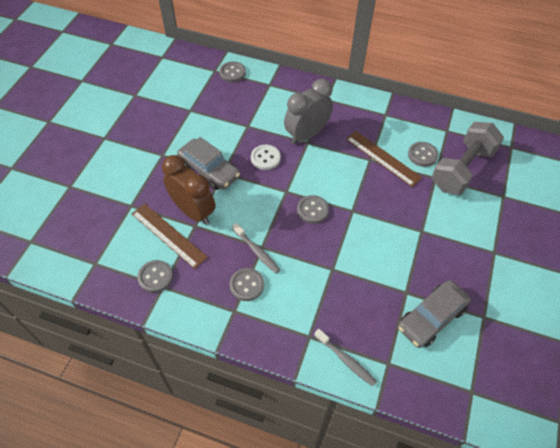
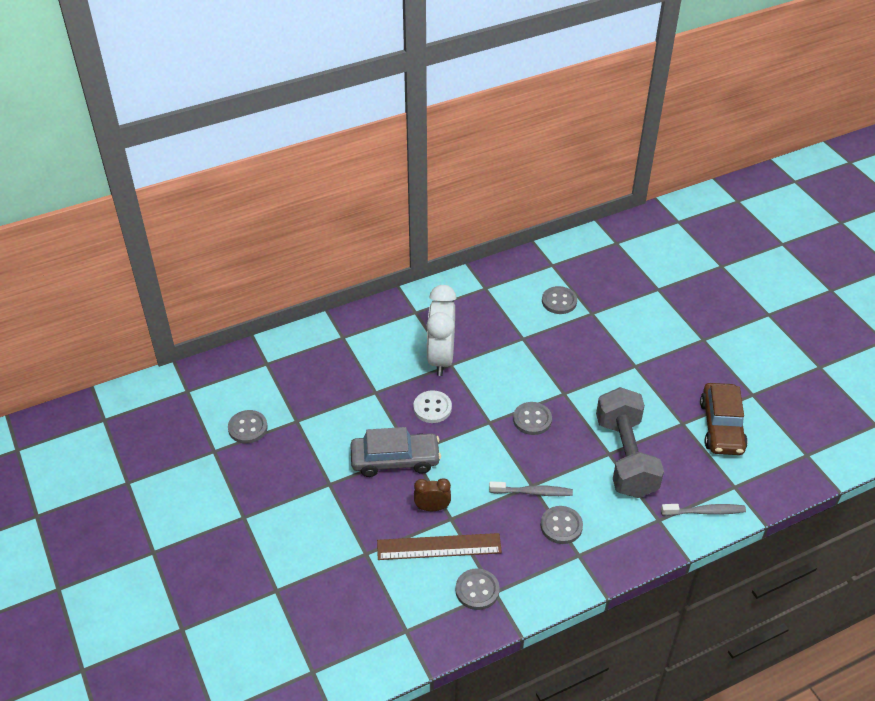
camera: 45 degrees left, 10 degrees down
(193, 211) = (432, 508): brown clock -> brown clock, size x0.50
(232, 73) = (289, 352): grey button -> grey button (248, 428)
(306, 134) = (441, 358): grey clock -> white clock
(383, 158) = (531, 329): brown ruler -> none
(431, 318) = (721, 426): grey car -> brown car
(462, 169) = (603, 290): grey dumbbell -> grey dumbbell (625, 457)

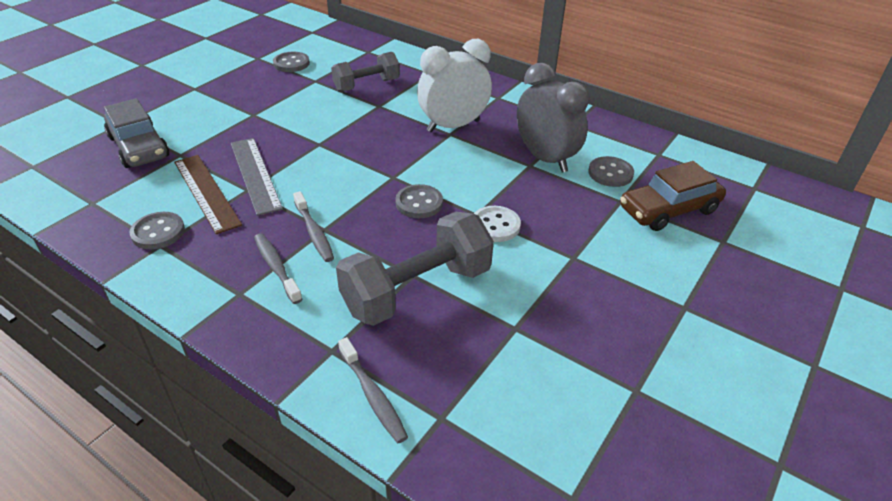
camera: 60 degrees right, 5 degrees down
(333, 387) = (366, 85): none -> grey dumbbell
(395, 460) = (303, 138): grey car -> grey car (139, 147)
(432, 408) = (384, 139): white button -> white button (495, 225)
(432, 508) = (255, 174): brown clock -> grey ruler
(520, 326) = (545, 159): none -> grey clock
(561, 526) = (276, 267): grey button -> grey toothbrush
(721, 426) = (543, 371): brown car -> brown car (668, 210)

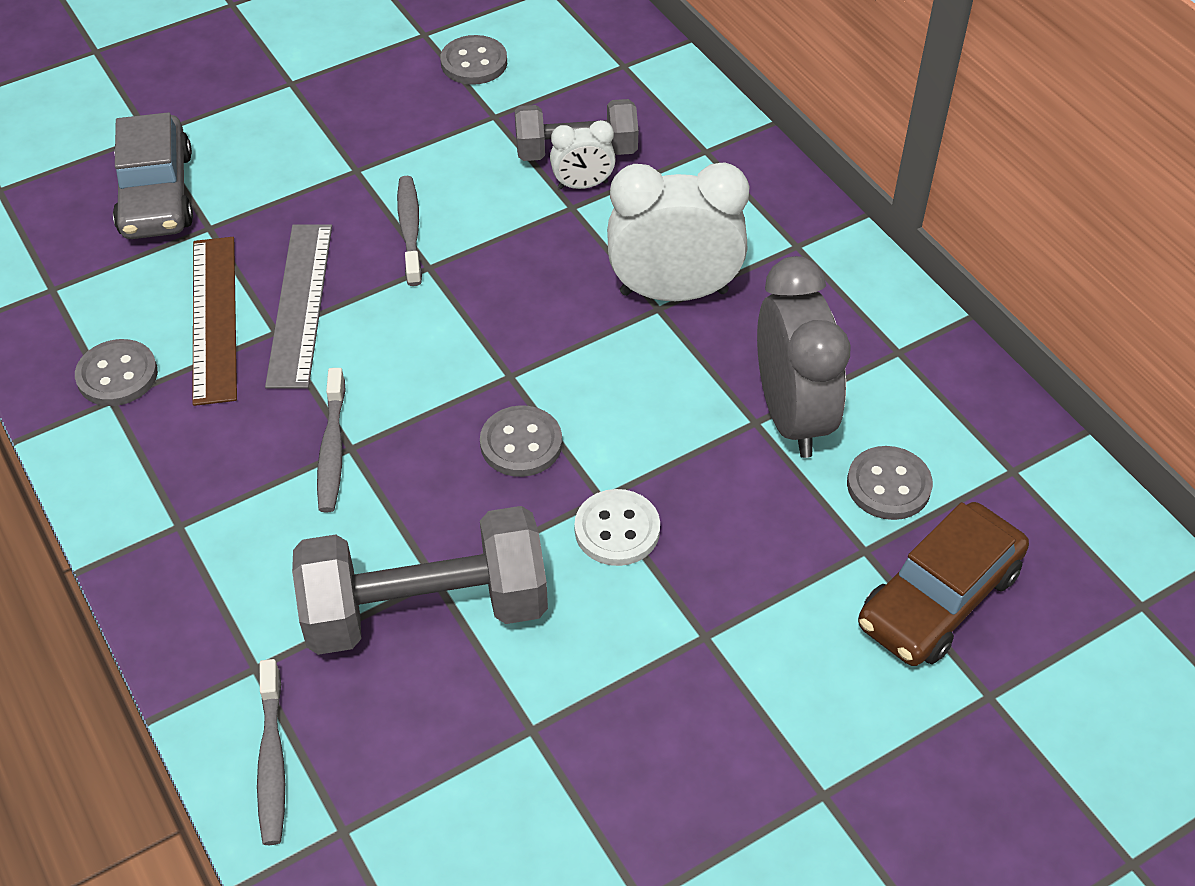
camera: 25 degrees right, 10 degrees up
(276, 267) = (249, 496): grey toothbrush -> grey toothbrush (410, 229)
(379, 97) = (583, 185): none -> white clock
(668, 210) = (939, 598): brown car -> brown car turned 45 degrees counterclockwise

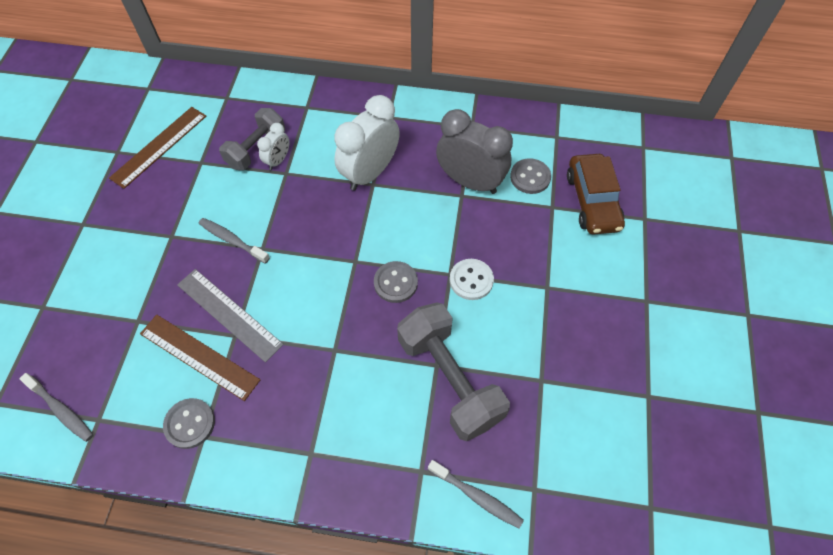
camera: 50 degrees left, 10 degrees up
(156, 194) = (88, 330): grey car -> none
(332, 450) = (329, 358): grey toothbrush -> grey toothbrush (61, 410)
(426, 609) = (449, 379): grey dumbbell -> grey dumbbell turned 60 degrees counterclockwise
(474, 63) = (159, 146): grey button -> brown ruler

